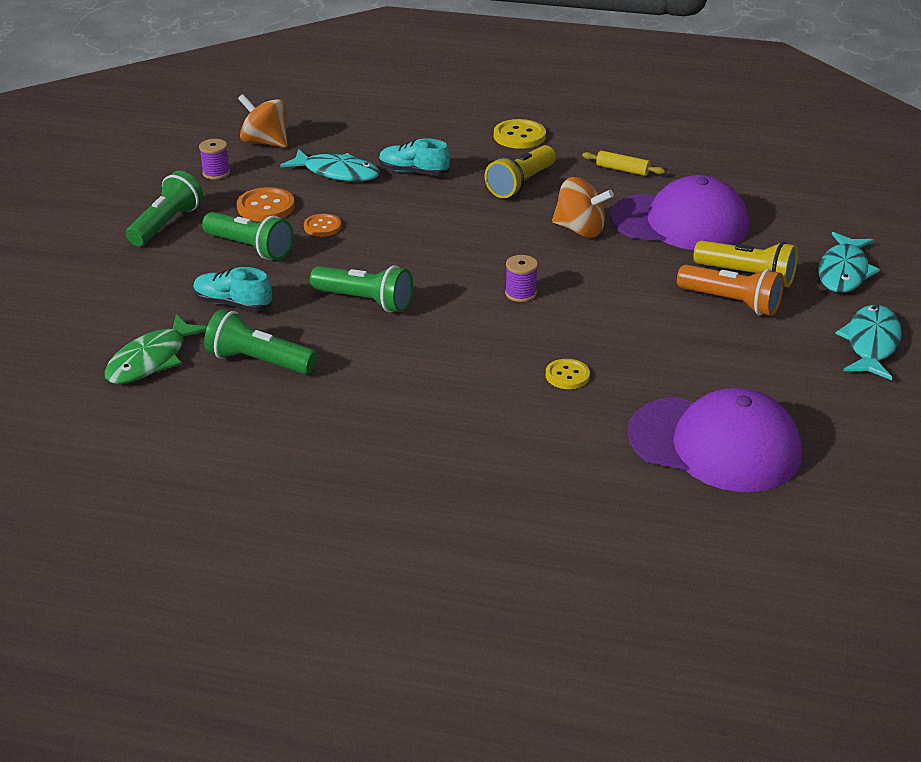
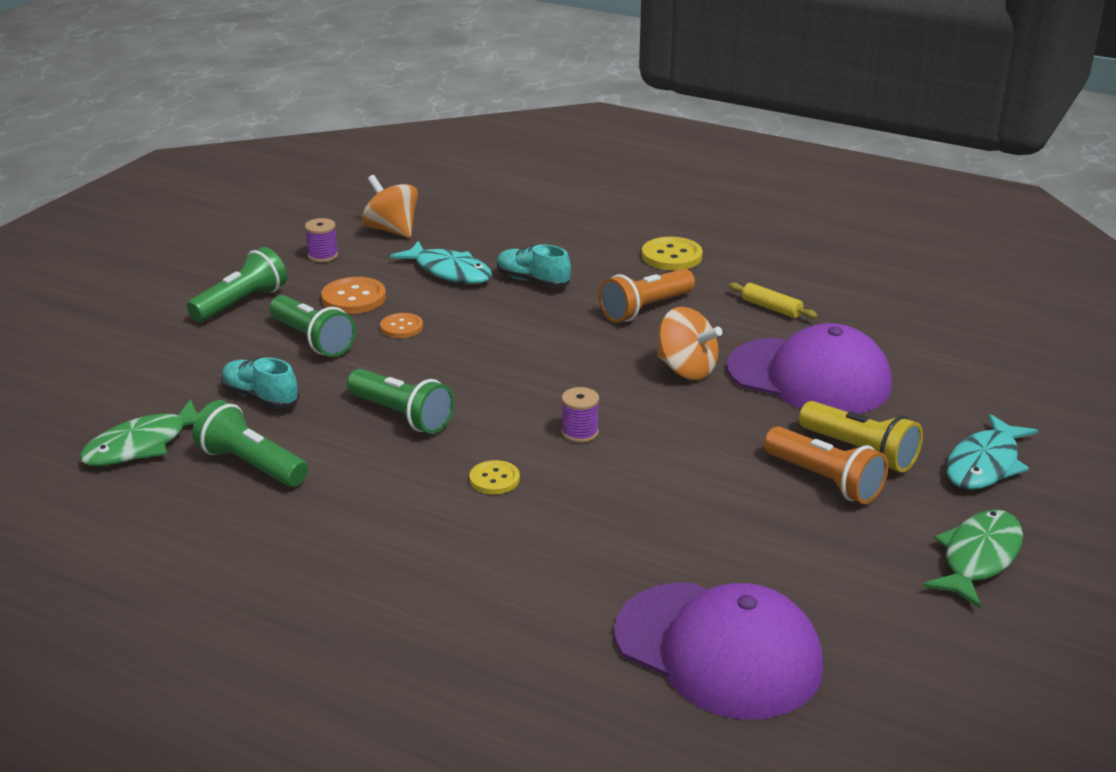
camera: 15 degrees right, 5 degrees down
(521, 184) = (645, 309): yellow flashlight -> orange flashlight
(567, 376) = (583, 536): yellow button -> yellow button (494, 479)
(871, 343) = (978, 558): turquoise fish -> green fish

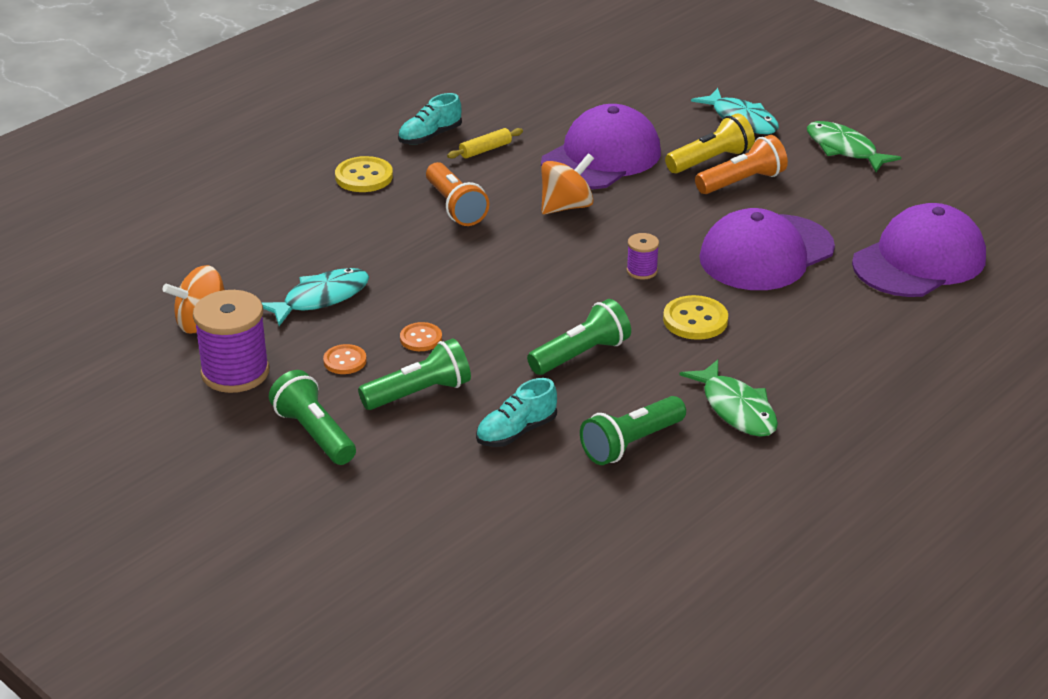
camera: 75 degrees left, 5 degrees up
(142, 445) = (574, 508): green fish -> green fish (736, 409)
(323, 256) = (235, 372): purple spool -> purple spool, size x2.02
(354, 298) = (345, 361): orange button -> orange button, size x0.64
(494, 479) = (695, 320): yellow button -> yellow button, size x1.55
(532, 281) = (369, 255): turquoise shoe -> turquoise shoe (430, 136)
(664, 516) = (766, 253): none -> purple cap

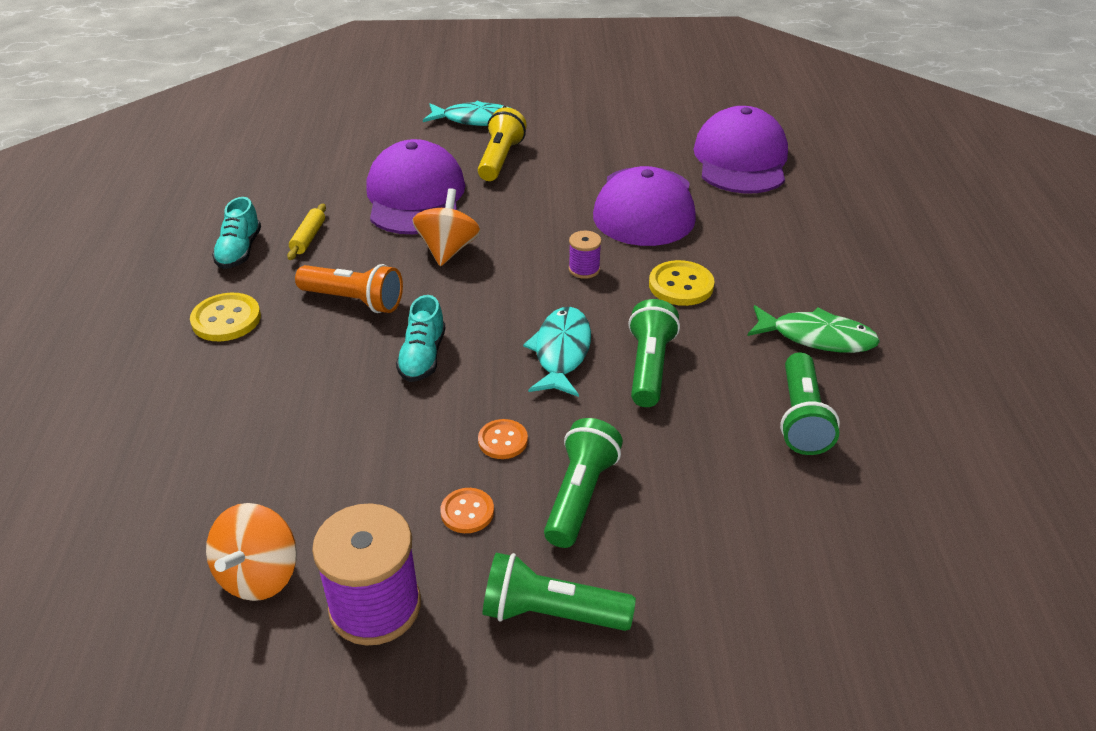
camera: 45 degrees left, 5 degrees up
(321, 298) = (352, 463): turquoise fish -> turquoise fish (561, 352)
(516, 432) = (710, 472): turquoise shoe -> turquoise shoe (422, 357)
(742, 182) = (546, 164): orange flashlight -> none
(844, 149) = (575, 108): green fish -> none

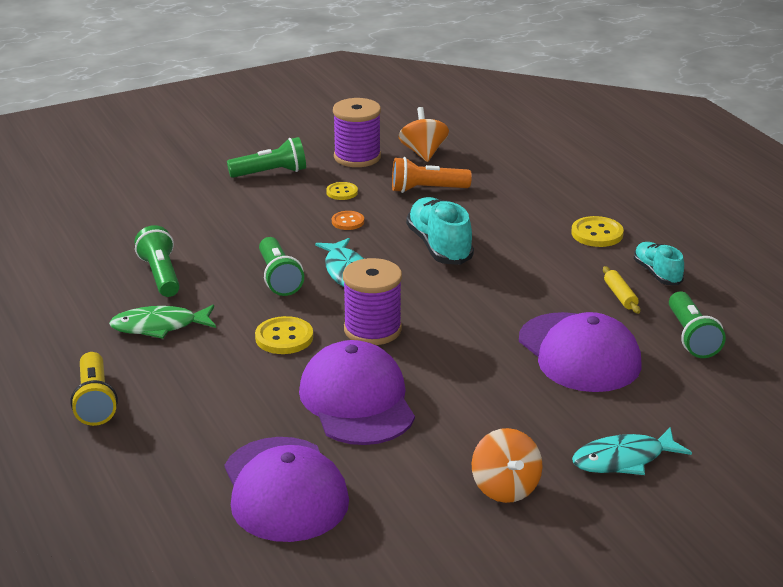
camera: 155 degrees right, 10 degrees down
(354, 301) = (526, 265): orange flashlight -> orange flashlight (427, 189)
(422, 357) = (439, 246): turquoise shoe -> turquoise shoe, size x1.60
(448, 250) = (498, 316): orange spinning top -> orange spinning top (505, 488)
(467, 512) = (342, 192): orange button -> yellow button
(500, 159) = (543, 415): yellow flashlight -> yellow flashlight (95, 401)
(580, 495) = (284, 211): green flashlight -> green flashlight (691, 337)
(584, 269) = (372, 330): purple spool -> purple spool, size x2.02

